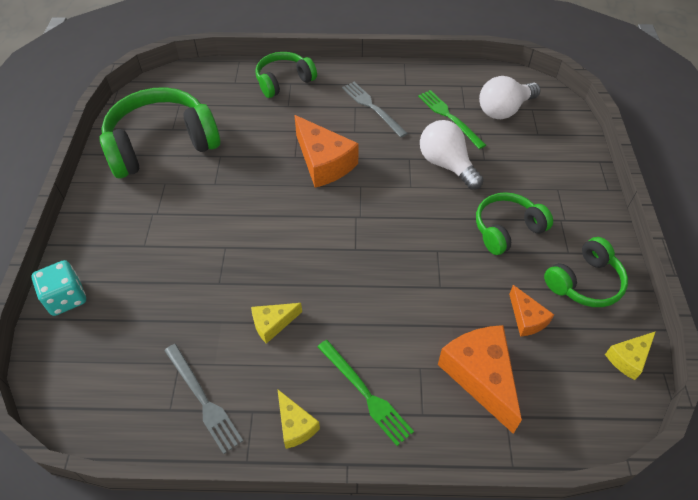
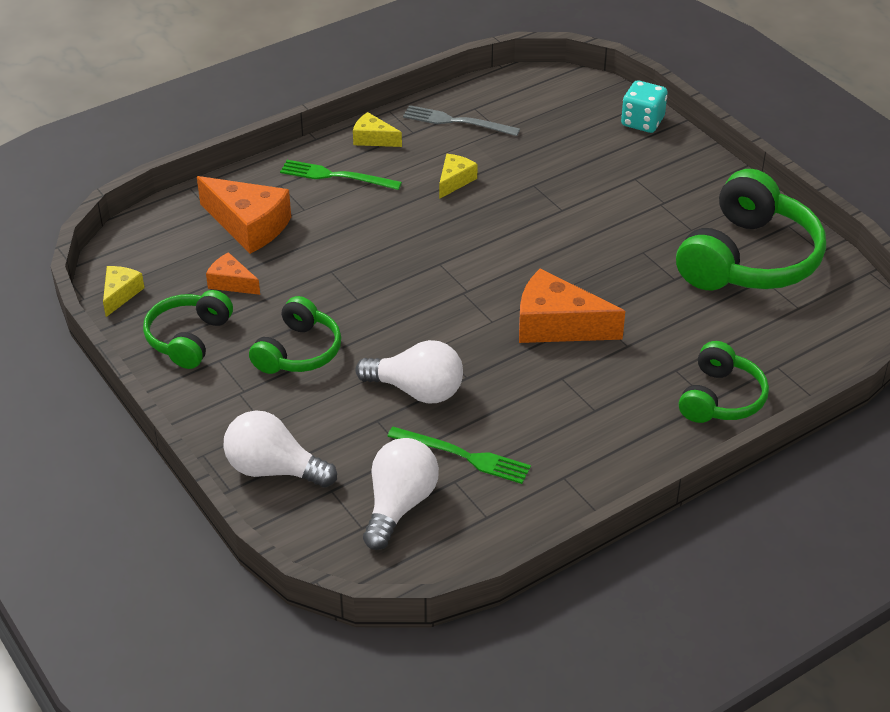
camera: 145 degrees right, 10 degrees down
(372, 107) = (572, 419): grey fork -> none
(566, 160) = (274, 469): none -> white light bulb

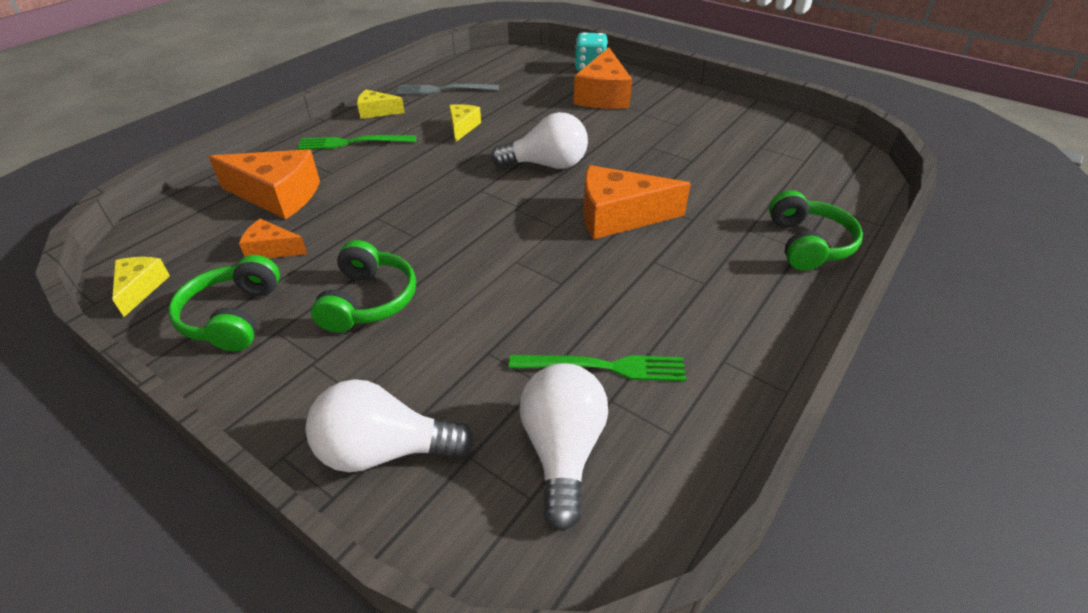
camera: 20 degrees left, 0 degrees up
(417, 390) = (516, 309): white light bulb -> white light bulb (547, 165)
(632, 169) = (603, 96): none -> orange cheese
(748, 259) = (738, 135): green headphones -> none

